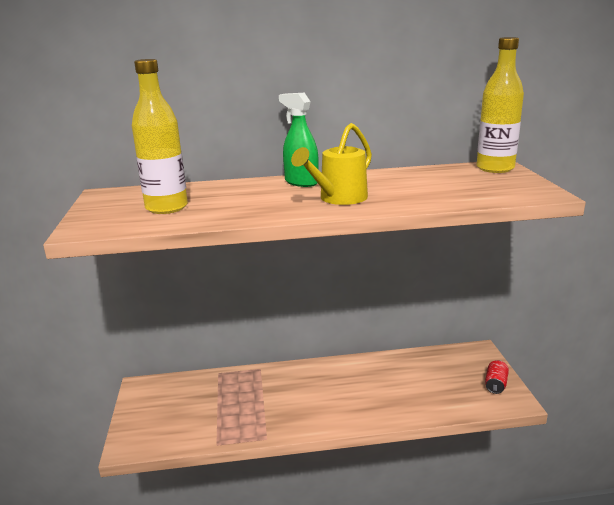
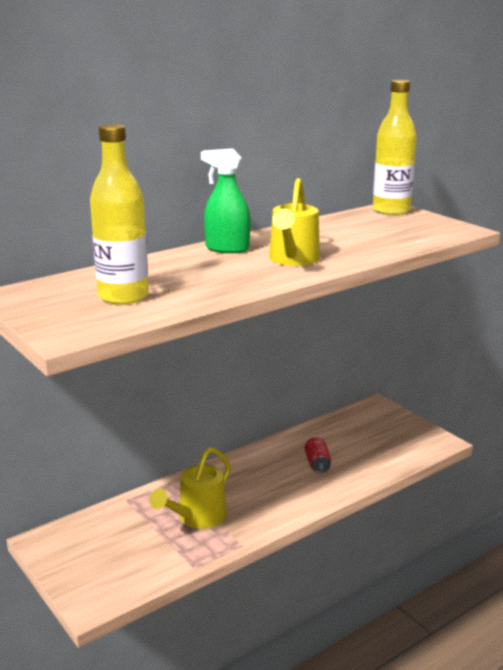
camera: 30 degrees left, 0 degrees up
(253, 404) = (197, 518): none -> yellow watering can
(495, 384) = (413, 432): red can -> red can (317, 463)

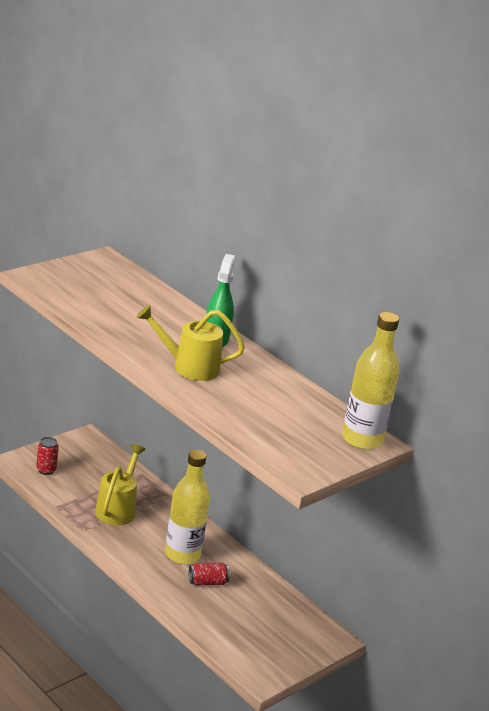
camera: 80 degrees right, 5 degrees up
(114, 577) = (46, 470): none -> red can
(123, 297) = (100, 295): yellow bottle -> yellow bottle (182, 554)
(197, 518) = (118, 508): yellow watering can -> yellow watering can turned 75 degrees clockwise

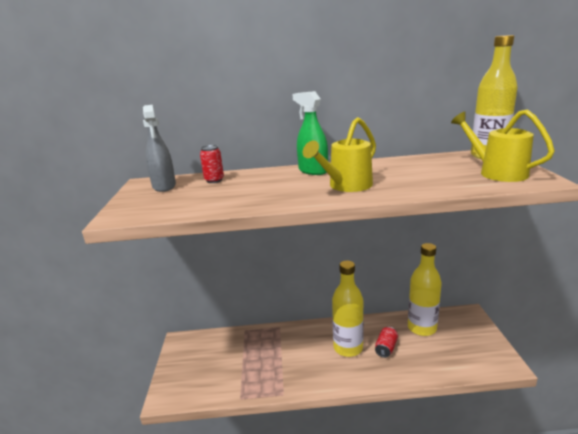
camera: 45 degrees left, 5 degrees down
(46, 470) = (192, 383): red can -> red can (214, 180)
(106, 272) = (164, 186): none -> grey spray bottle
(118, 508) = (272, 360): yellow watering can -> yellow watering can (496, 172)
(267, 603) = (422, 328): none -> yellow bottle

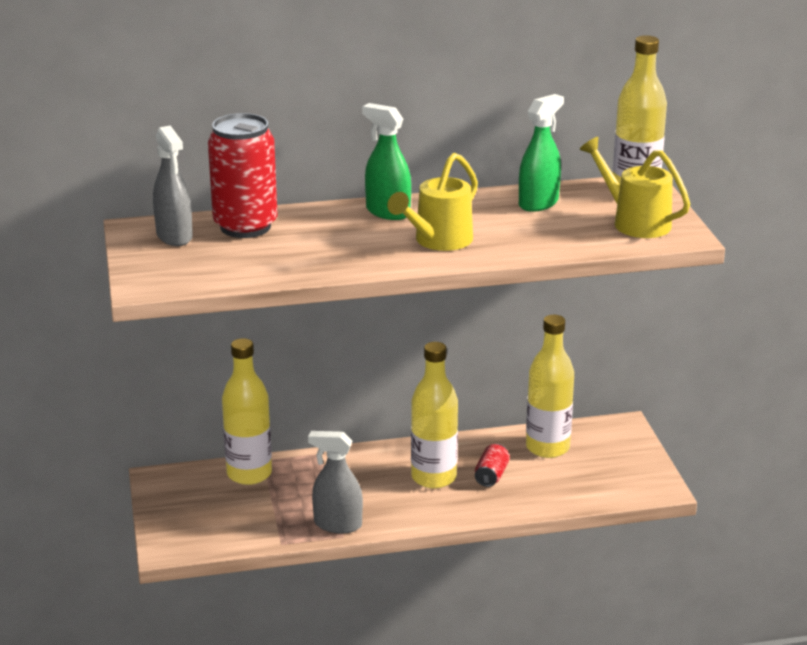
camera: 10 degrees left, 5 degrees up
(214, 180) = (245, 226): red can -> red can, size x2.20
(234, 340) = (249, 474): none -> yellow bottle
(281, 383) = (337, 524): none -> grey spray bottle
(419, 164) = (538, 203): none -> green spray bottle

